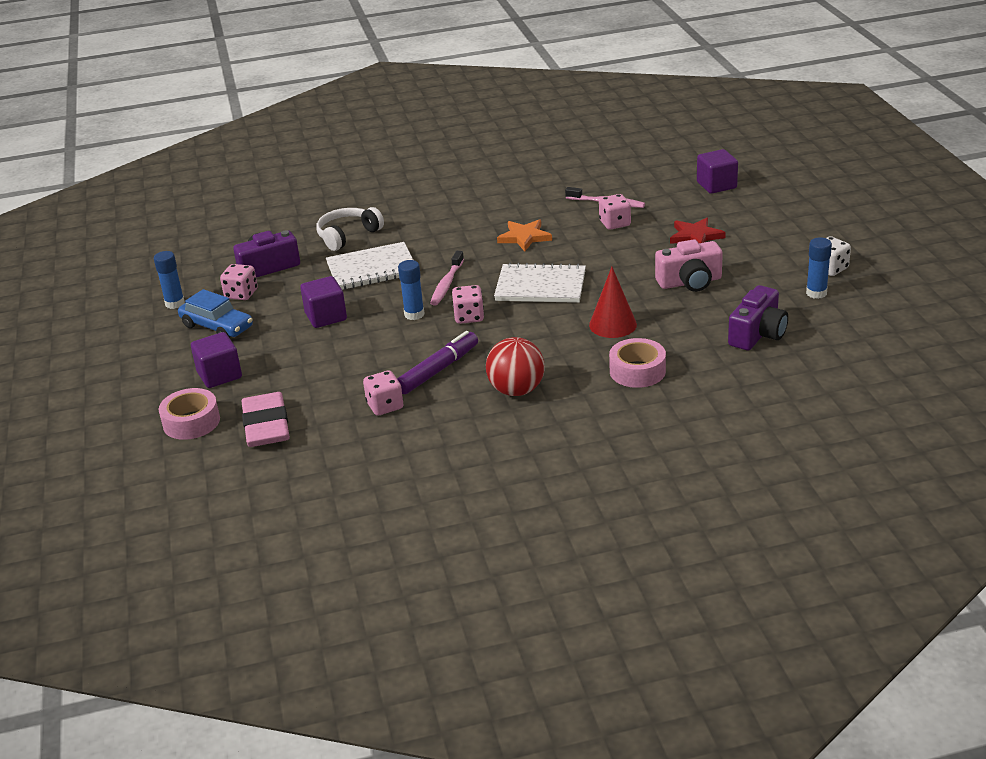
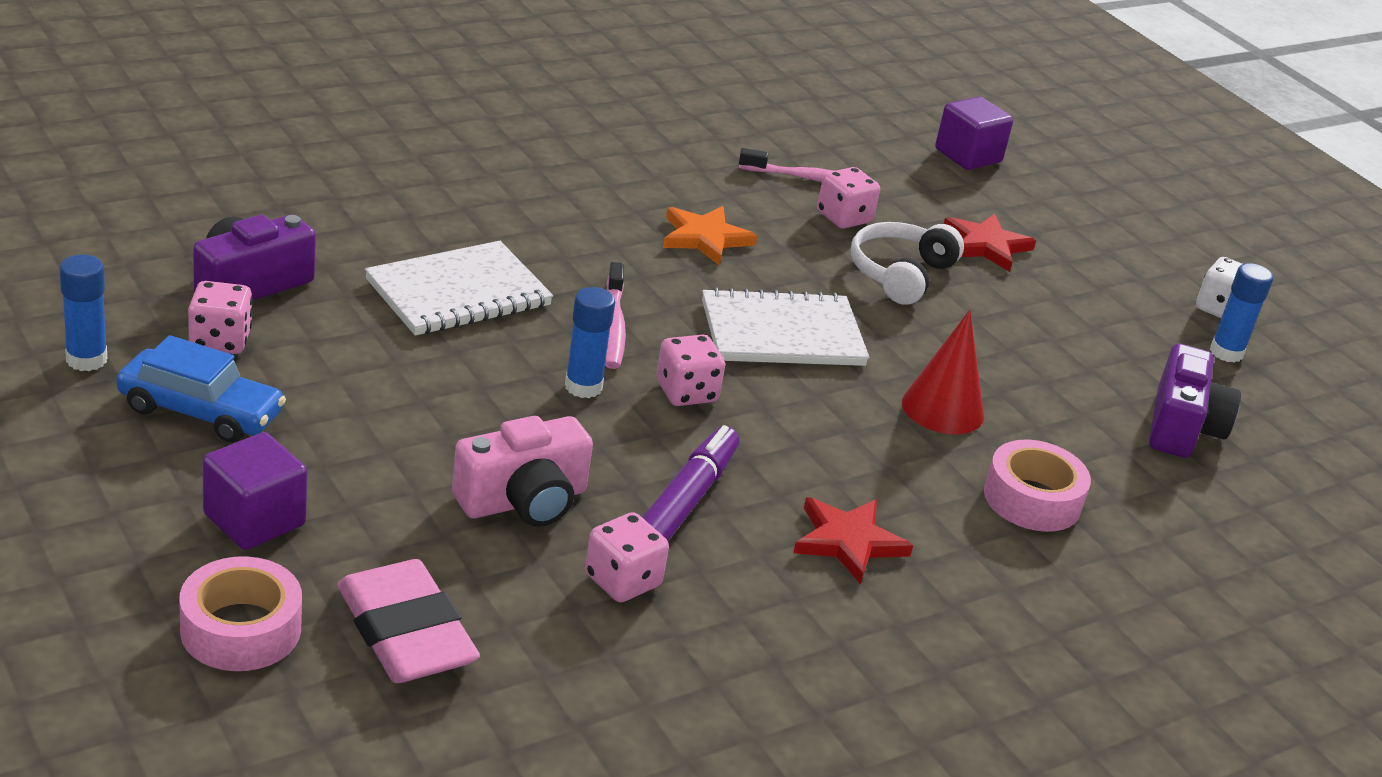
camera: 25 degrees left, 0 degrees up
(326, 317) = (415, 391): purple cube -> none
(348, 235) = (378, 224): white headphones -> white headphones (900, 274)
(516, 390) = (848, 542): red ball -> red star
(690, 282) = (1023, 329): pink camera -> pink camera (524, 501)

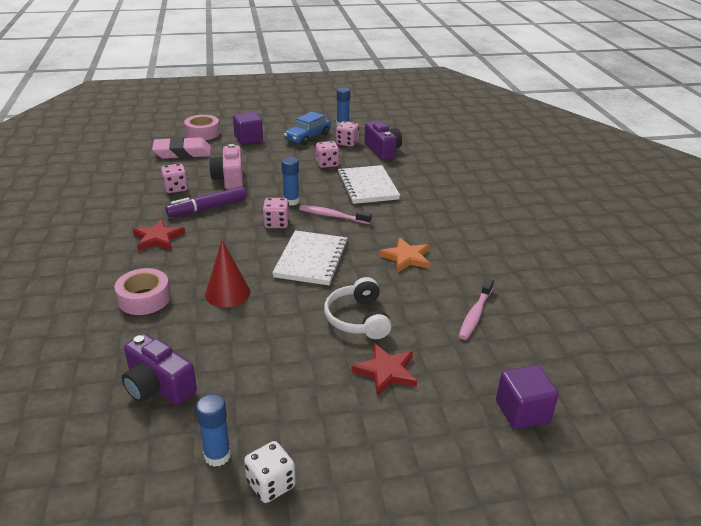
camera: 115 degrees right, 0 degrees up
(685, 502) = (207, 208): purple marker -> purple marker turned 105 degrees clockwise
(844, 218) = (426, 314): pink dice -> pink dice (327, 164)
(900, 274) = (358, 319): white headphones -> white headphones turned 150 degrees counterclockwise

